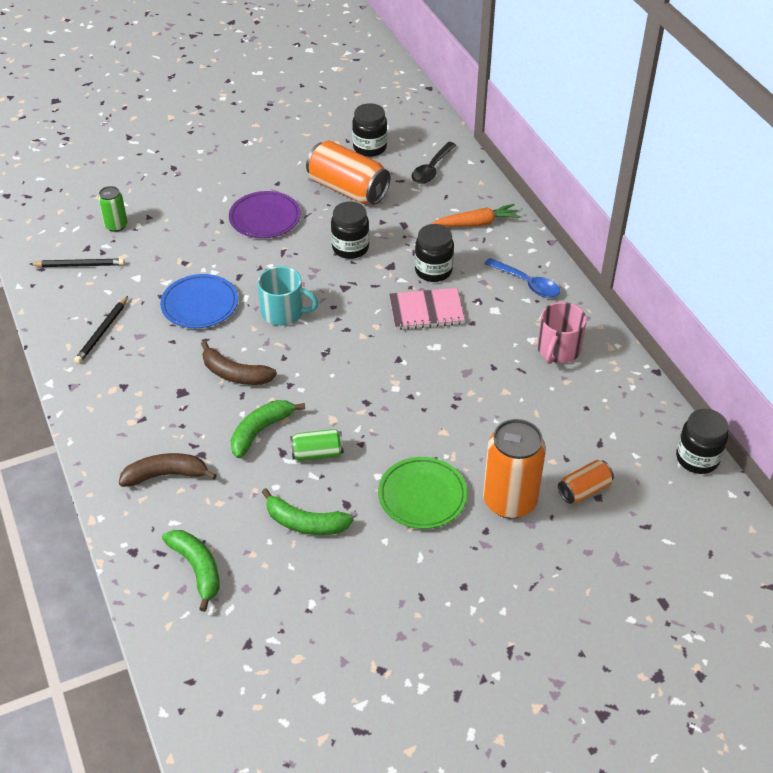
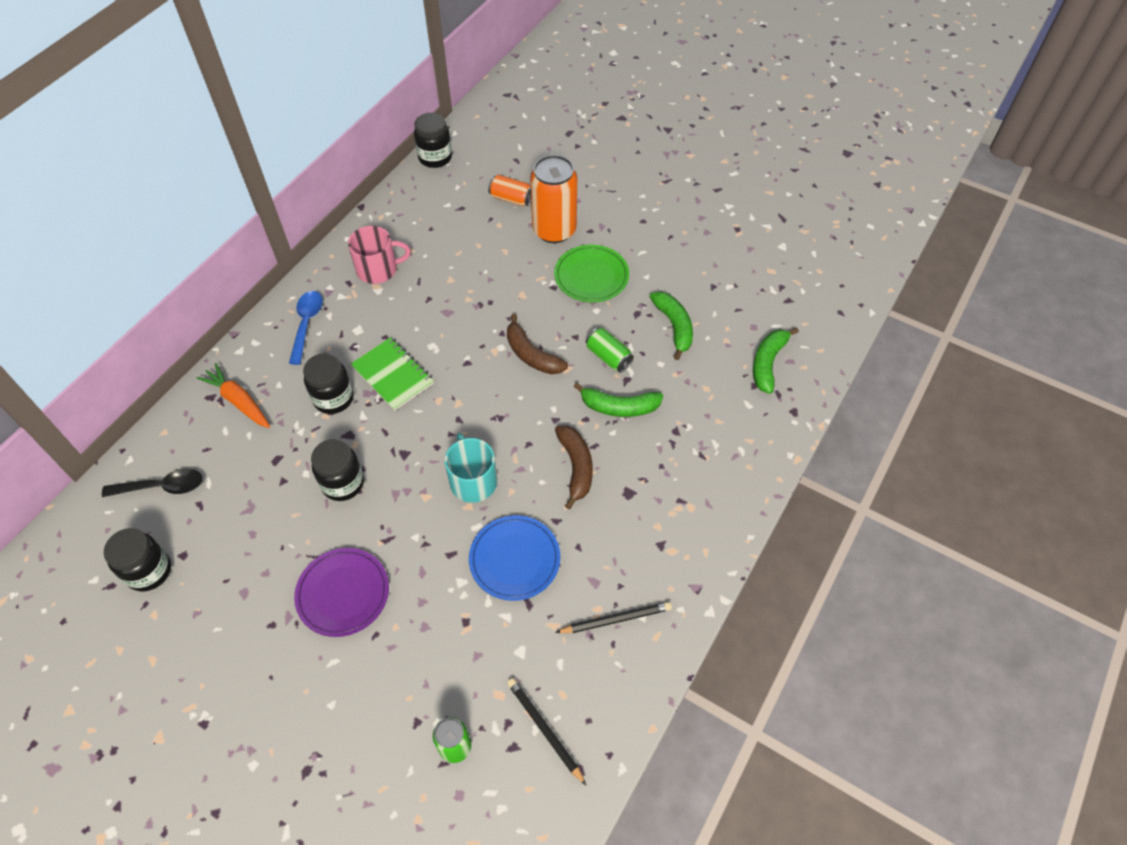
camera: 125 degrees left, 10 degrees up
(166, 475) = (715, 440): brown banana -> brown banana (531, 354)
(348, 189) = (244, 544): orange can -> none
(426, 311) = (393, 375): pink notebook -> green notebook

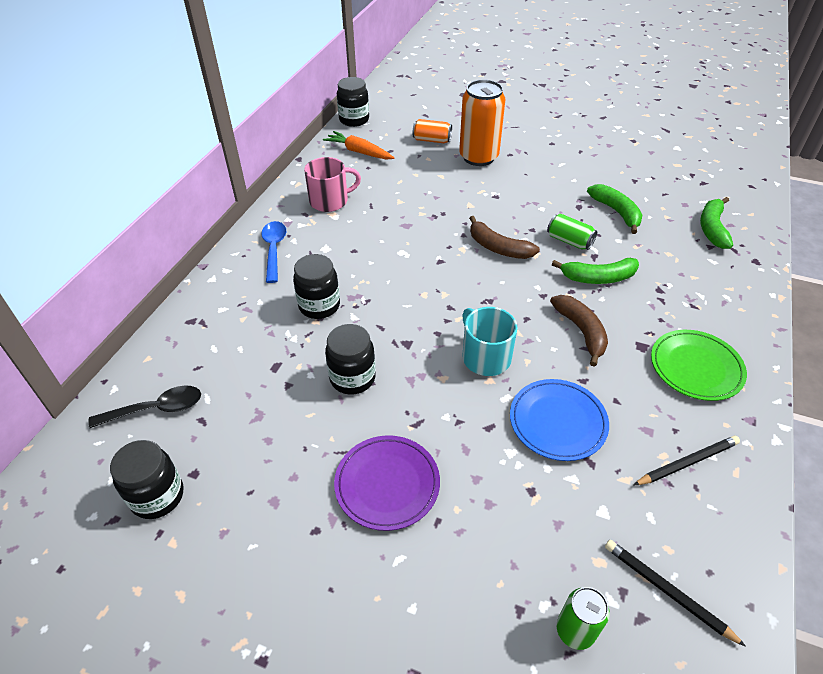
camera: 10 degrees left, 10 degrees down
(238, 401) = (222, 321): orange carrot -> orange carrot (359, 152)
(393, 375) = (372, 279): green notebook -> none
(591, 276) = (526, 185): green plate -> green plate (696, 368)

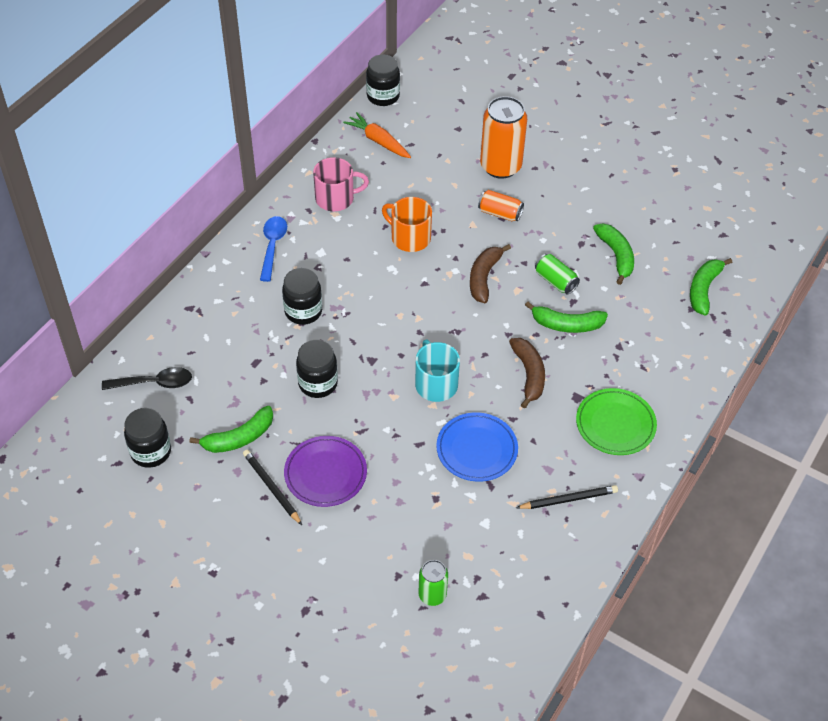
camera: 10 degrees right, 5 degrees up
(269, 458) = (239, 438): none -> green banana
(412, 224) = (410, 238): none -> orange mug
(432, 140) = (458, 136): orange can -> orange can (500, 213)
(498, 247) = (484, 277): brown banana -> brown banana turned 60 degrees clockwise
(667, 591) = (509, 583): black pencil -> black pencil (272, 488)

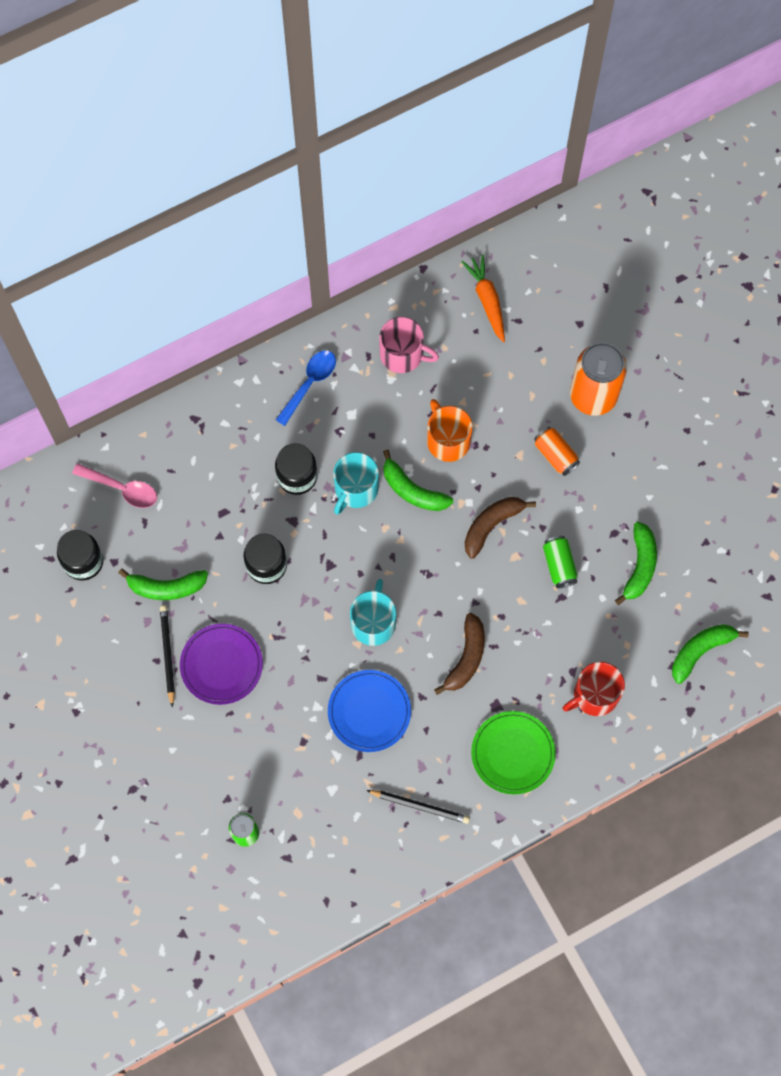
camera: 30 degrees right, 20 degrees up
(154, 383) = (122, 488): black spoon -> pink spoon
(357, 299) = (355, 489): none -> turquoise mug
(383, 96) = (526, 241): black jar -> none
(566, 324) = (538, 621): green banana -> green banana (412, 490)
(648, 354) = (594, 695): none -> red mug

